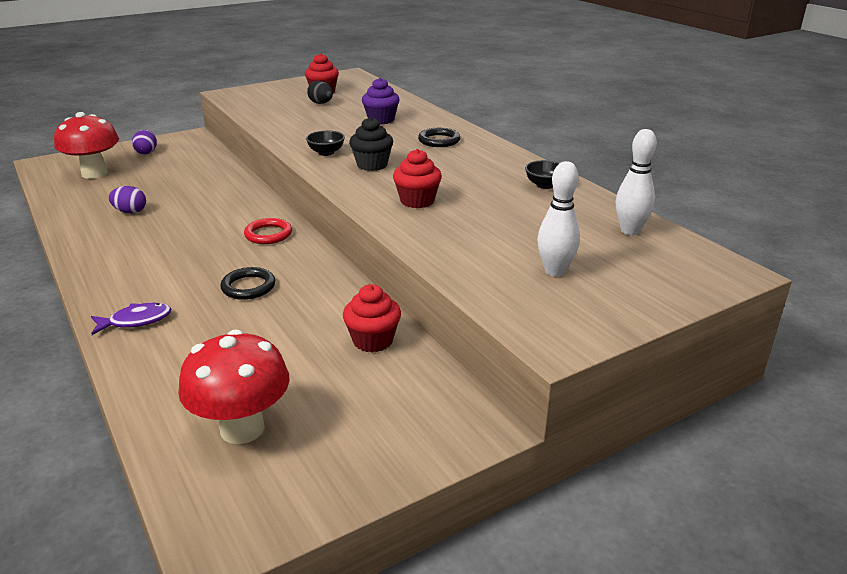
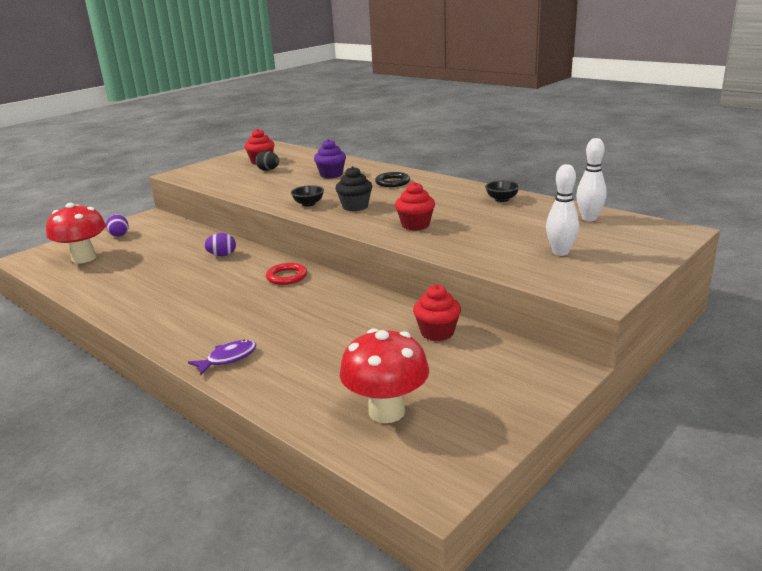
camera: 15 degrees left, 5 degrees down
(130, 212) = (146, 281): purple egg -> purple egg (222, 255)
(248, 287) = (303, 316): black ring -> none

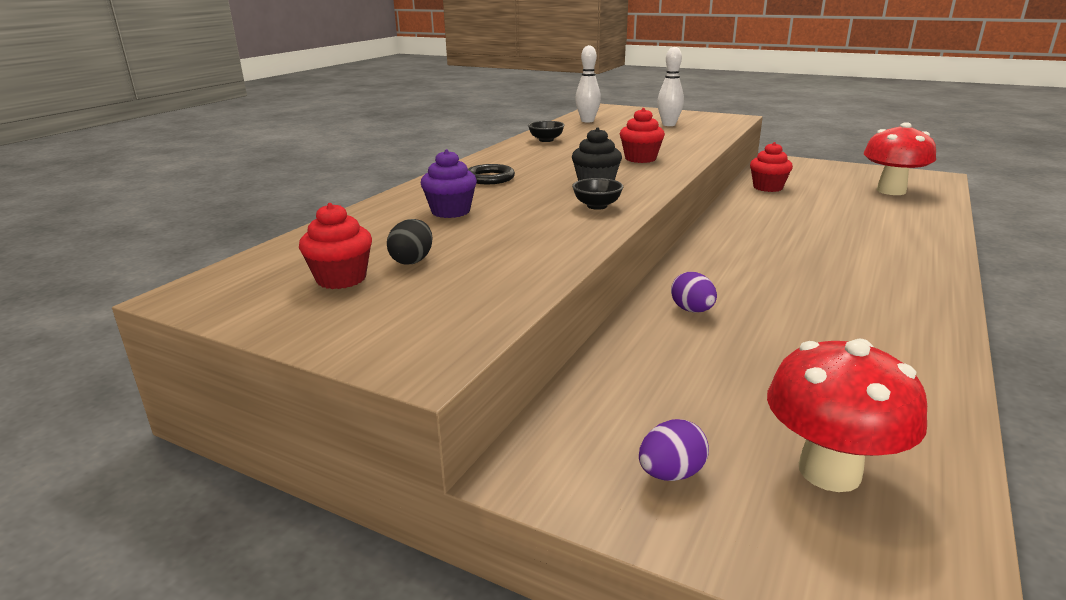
camera: 105 degrees left, 0 degrees up
(228, 358) = (918, 248): purple fish -> none
(286, 276) = (722, 254): red ring -> none

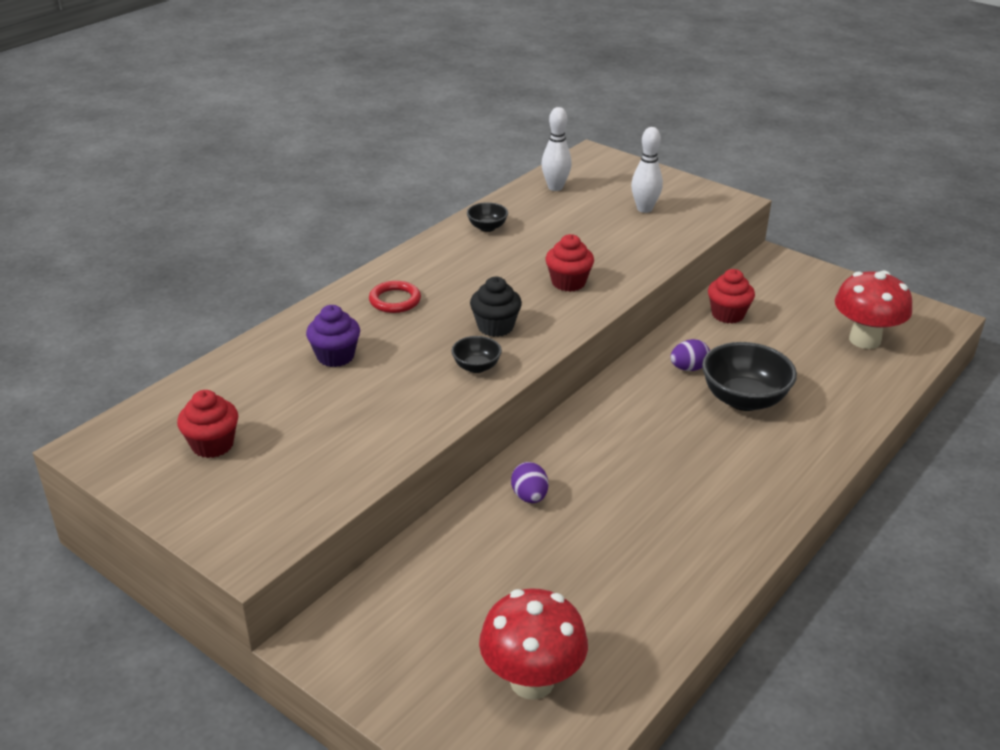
camera: 10 degrees right, 10 degrees up
(412, 260) = (277, 428): black egg -> none
(489, 178) = (395, 300): black ring -> red ring
(671, 474) = (416, 663): purple egg -> purple egg (688, 368)
(831, 230) = (744, 399): none -> black bowl

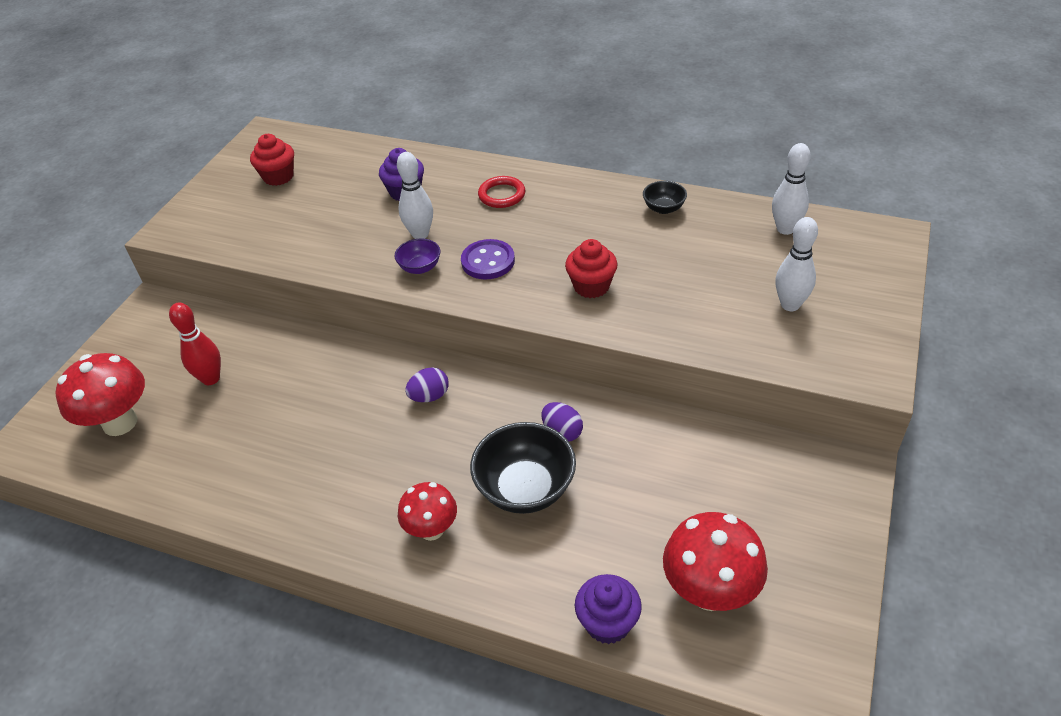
camera: 75 degrees right, 10 degrees up
(420, 358) = (420, 234): none -> white bowling pin
(476, 367) = (420, 267): black bowl -> purple bowl
(495, 327) = (488, 261): black cupcake -> purple button
(497, 590) = (211, 379): none -> red bowling pin
(529, 496) = (324, 367): purple egg -> purple egg (429, 396)
(728, 314) = (688, 446): red cupcake -> none
(772, 458) = (431, 530): none -> red mushroom
(883, 388) = (607, 623): none -> purple cupcake

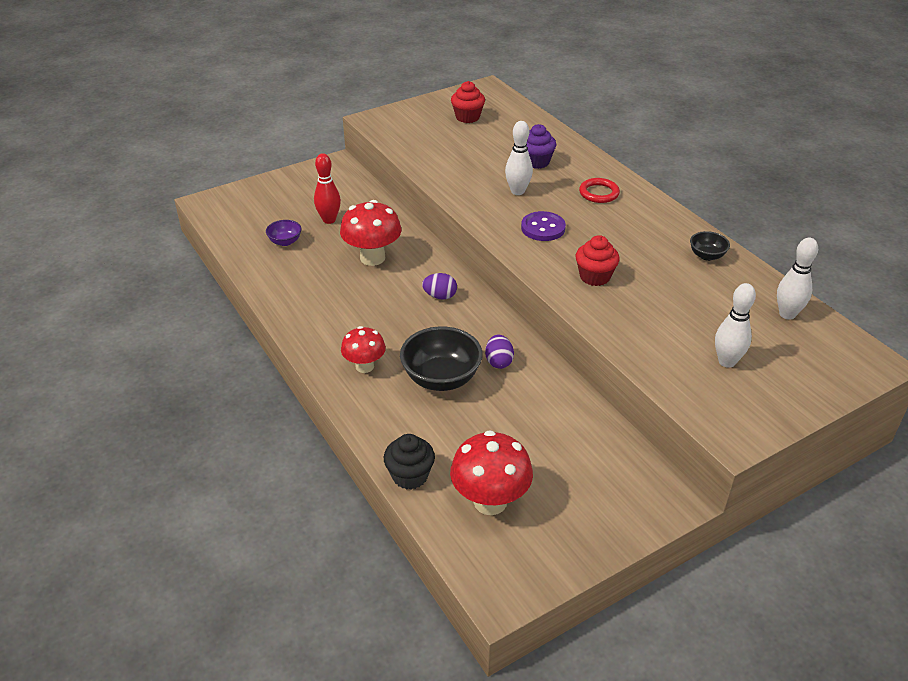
camera: 35 degrees right, 5 degrees down
(120, 422) = (262, 217): red mushroom -> red mushroom (372, 258)
(420, 267) = (495, 210): purple bowl -> purple bowl (285, 242)
(607, 623) = (410, 476): purple cupcake -> black cupcake

